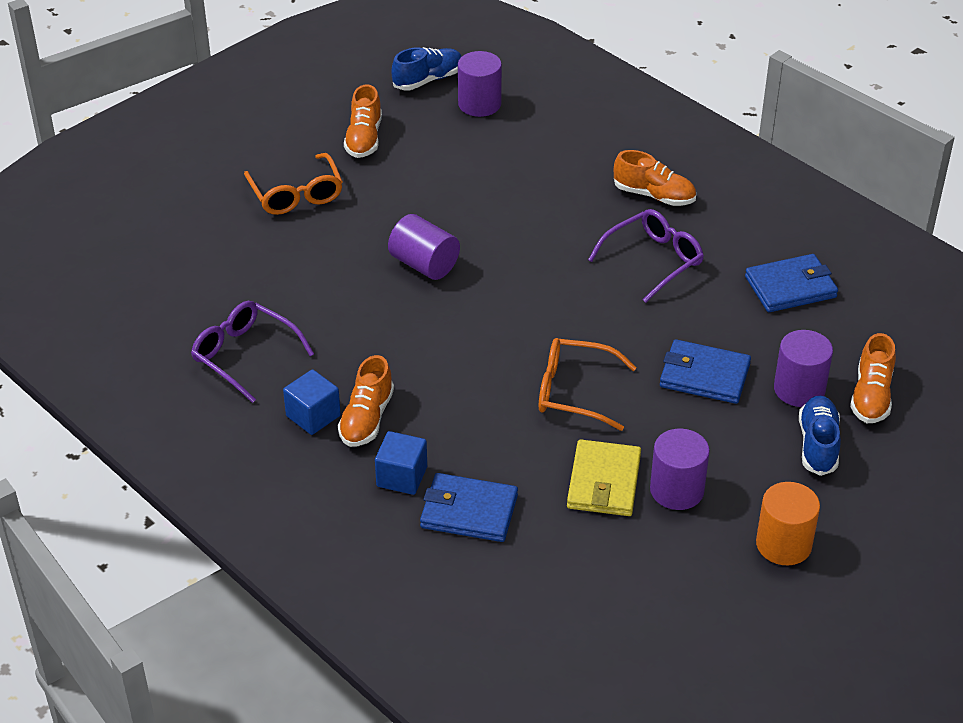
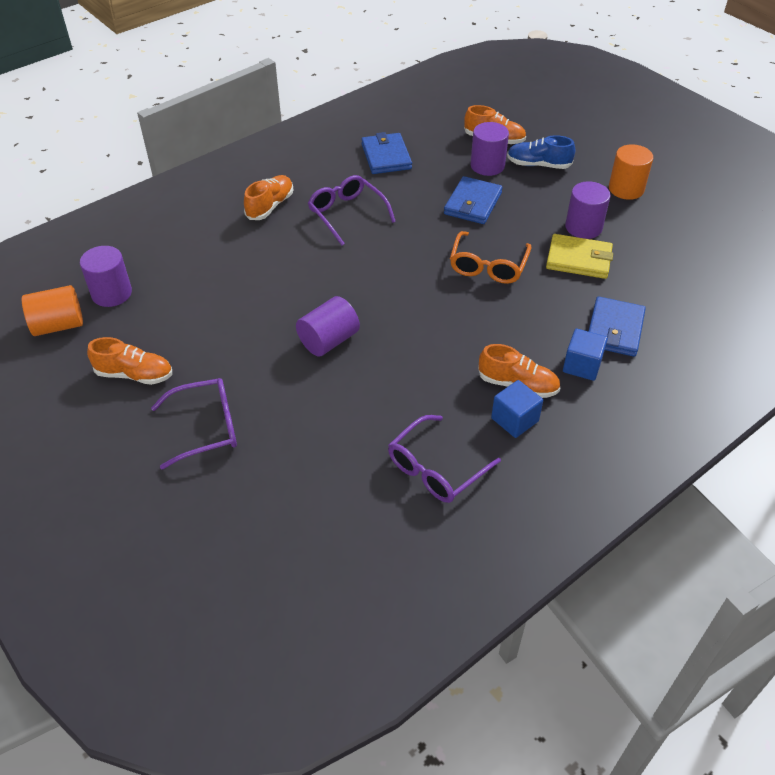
camera: 85 degrees left, 5 degrees up
(296, 194) = (206, 428): orange glasses -> purple glasses
(428, 80) = (58, 325): blue shoe -> orange cylinder

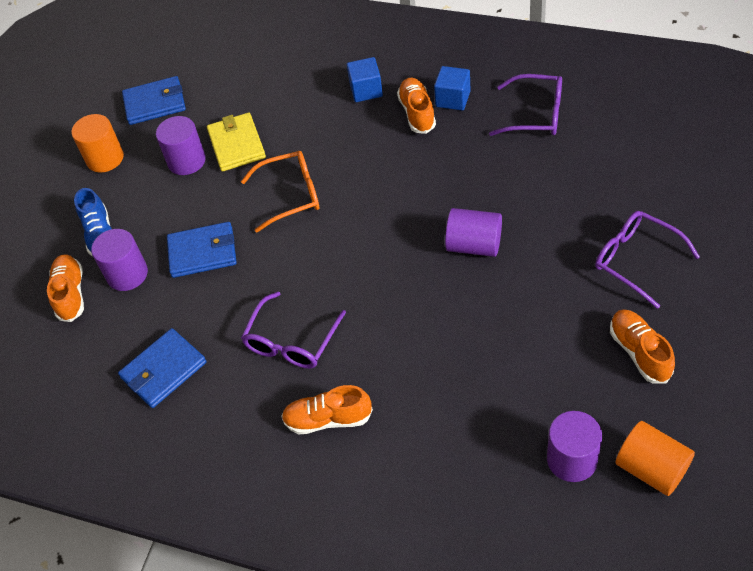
camera: 115 degrees left, 5 degrees up
(614, 329) = (310, 90): blue wallet -> blue wallet (155, 103)

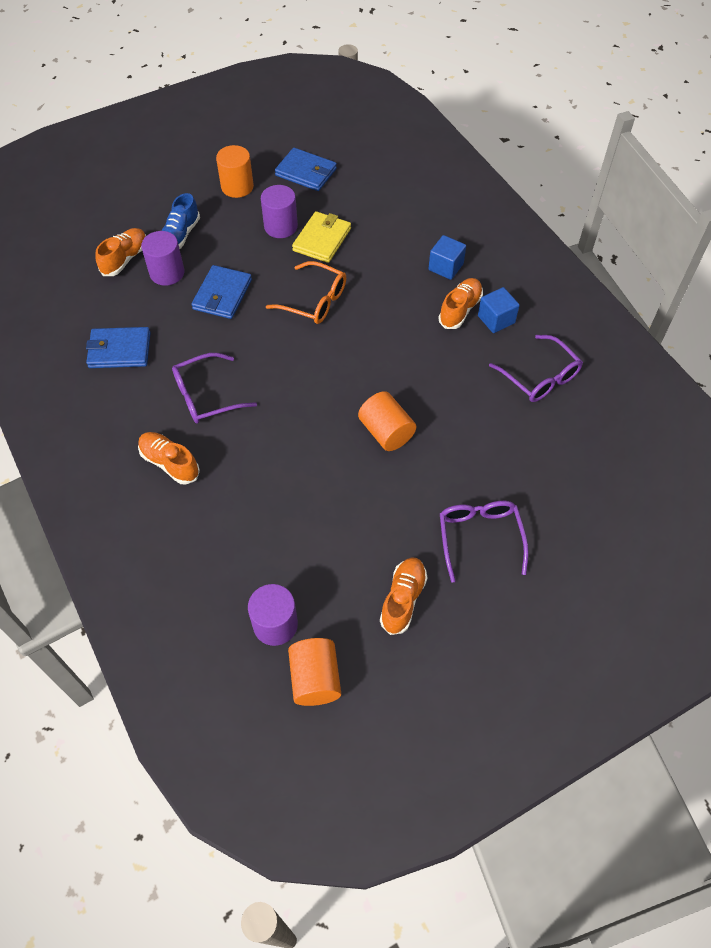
camera: 35 degrees right, 5 degrees up
(202, 252) = (222, 295): blue wallet -> blue wallet turned 75 degrees clockwise
(474, 245) = (386, 432): purple cylinder -> orange cylinder

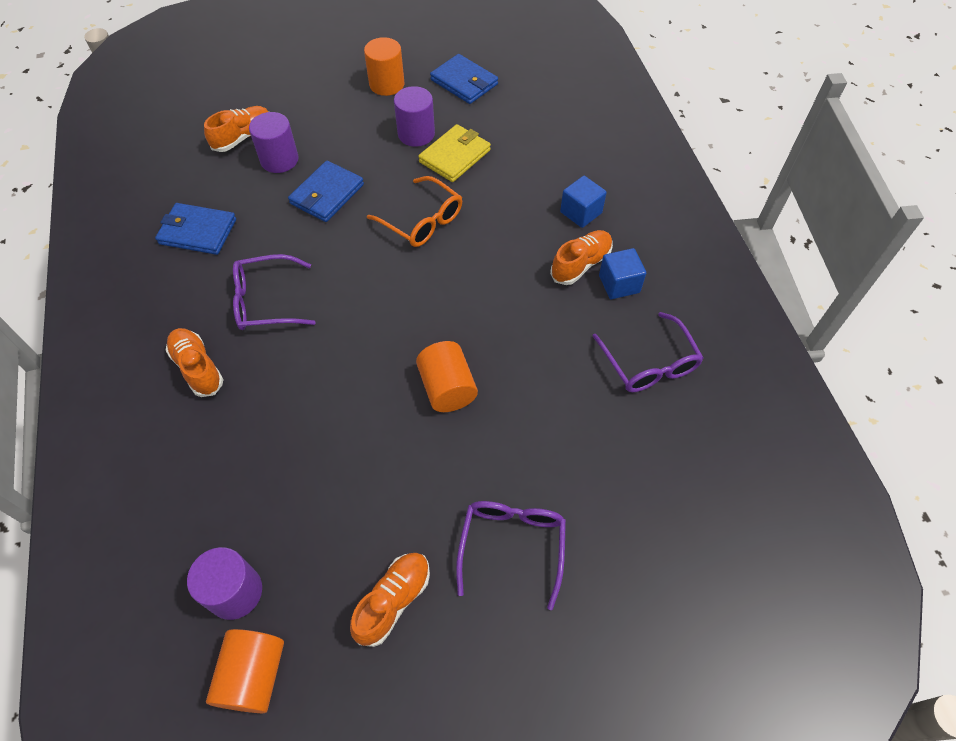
camera: 15 degrees right, 0 degrees up
(180, 236) = (308, 124): blue shoe -> none

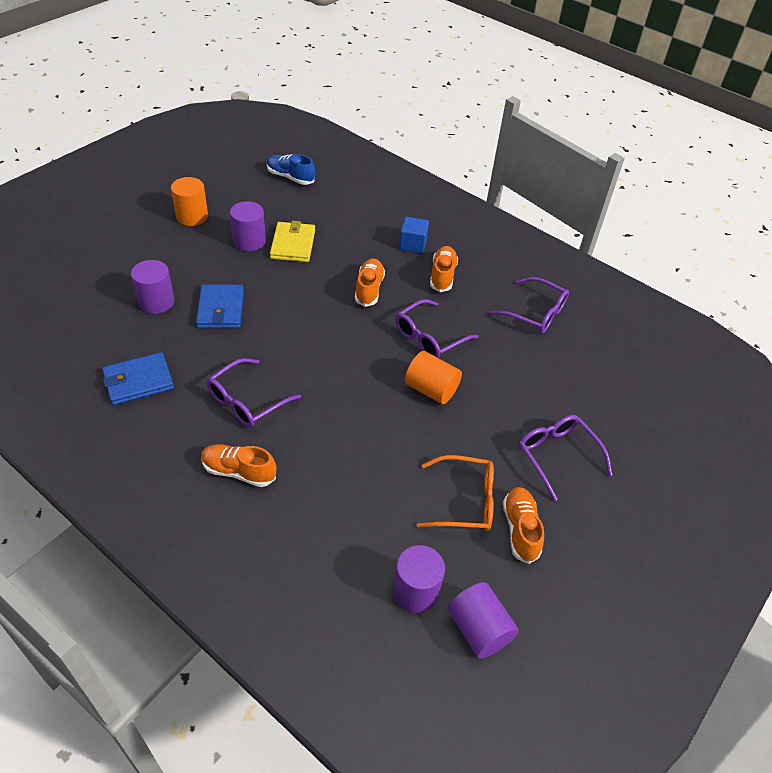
camera: 40 degrees left, 10 degrees down
(243, 137) = (107, 299): orange shoe -> orange shoe (369, 289)
(254, 675) = (479, 629): orange cylinder -> purple cylinder
(422, 221) = (311, 296): orange glasses -> orange glasses (465, 501)
(464, 82) = (251, 193): blue wallet -> none
(499, 328) = (429, 337): none -> purple glasses
(519, 79) = (290, 177): none -> blue shoe
(619, 284) = (476, 276): blue cube -> none

